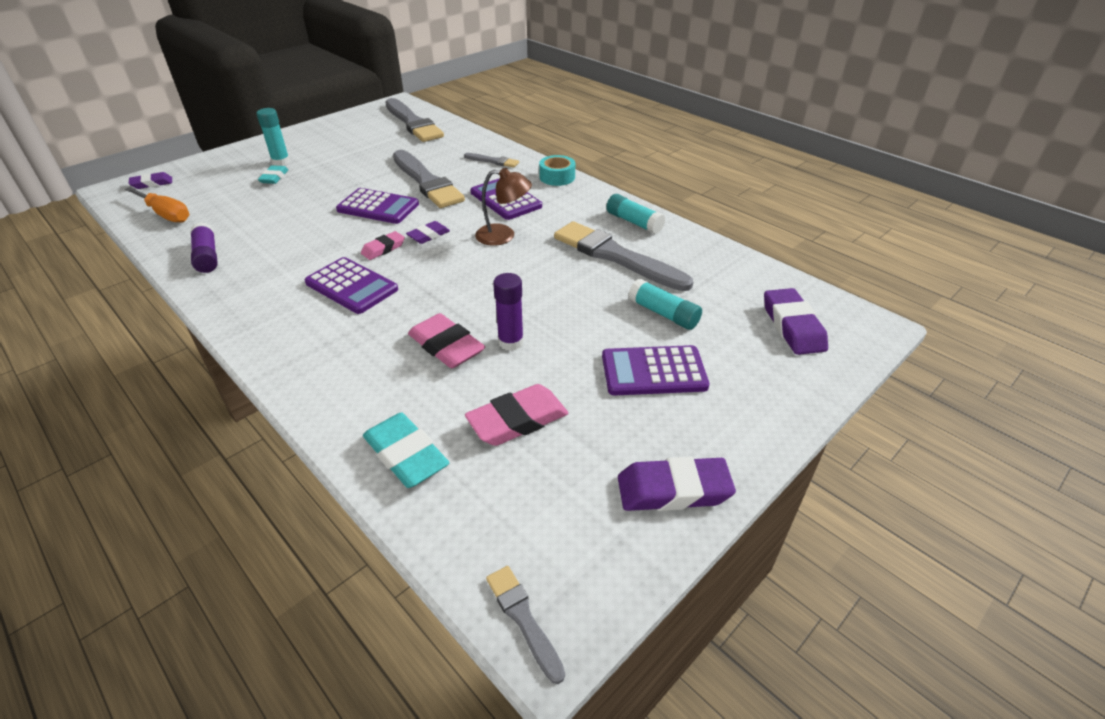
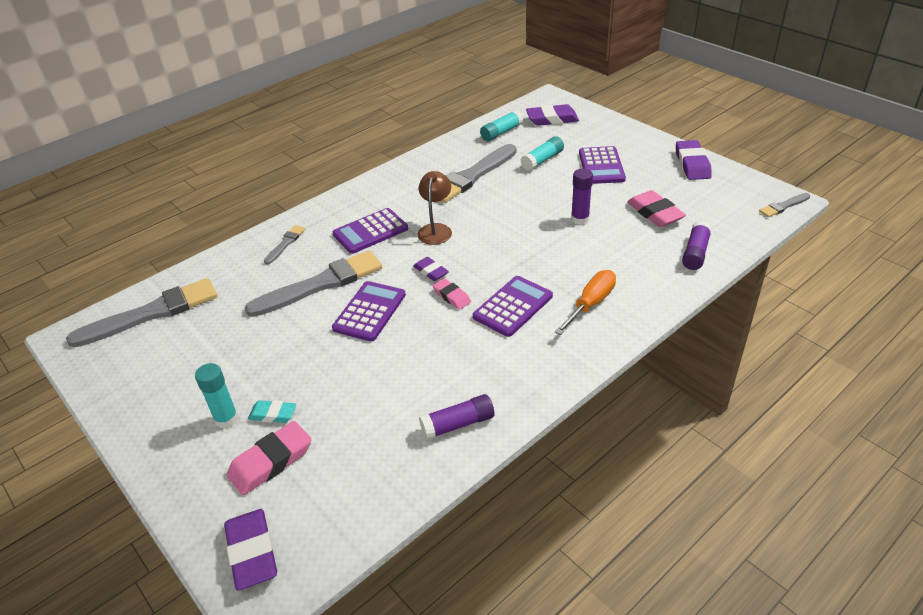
camera: 85 degrees left, 0 degrees up
(152, 183) = (252, 552): purple eraser -> purple eraser, size x1.67
(166, 214) = (352, 499): orange screwdriver -> orange screwdriver (591, 304)
(406, 455) = (695, 253): turquoise eraser -> purple glue stick
(446, 346) = (588, 247): pink eraser -> pink eraser (271, 462)
(557, 177) = (332, 204): turquoise tape -> none
(634, 222) = (422, 167): turquoise glue stick -> turquoise glue stick (501, 132)

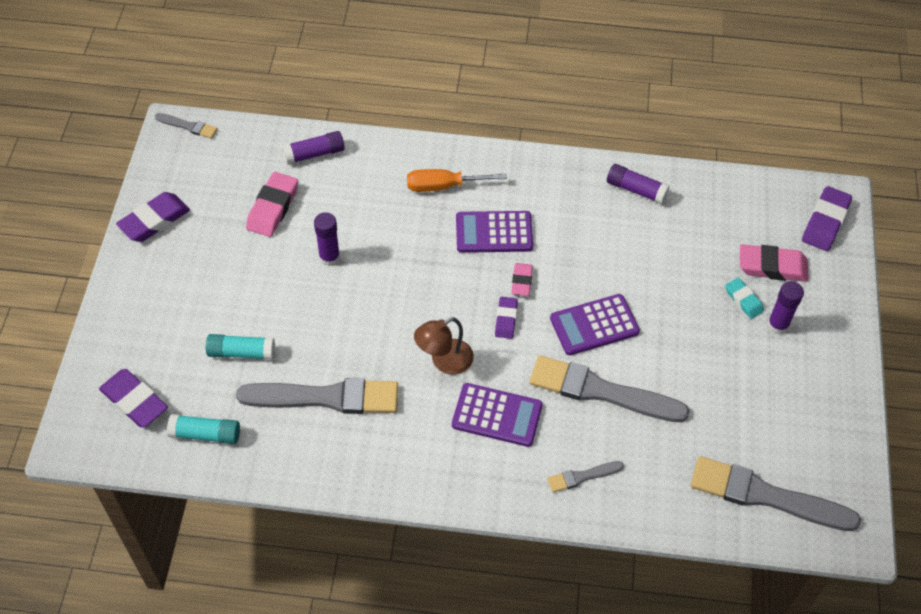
camera: 135 degrees left, 15 degrees up
(226, 419) = (777, 325): turquoise glue stick -> purple glue stick
(601, 166) = (214, 293): purple calculator -> none

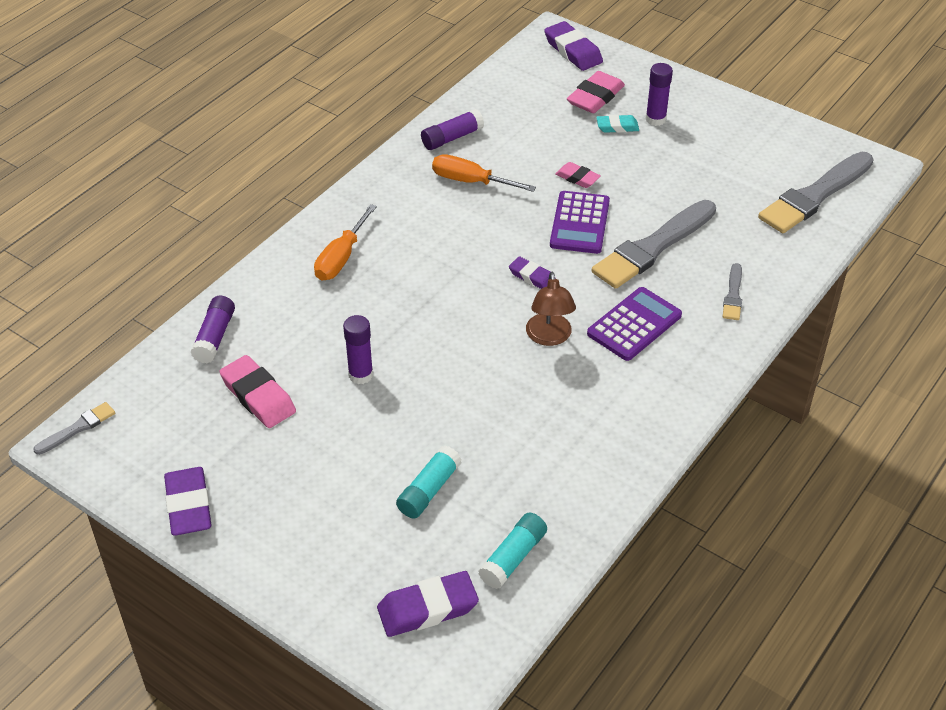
camera: 60 degrees left, 10 degrees down
(326, 397) = (532, 441): grey brush -> none
(494, 232) = (426, 245): purple calculator -> none
(521, 281) = (497, 249): pink eraser -> pink eraser (577, 178)
(591, 227) = (471, 181): none -> orange screwdriver

